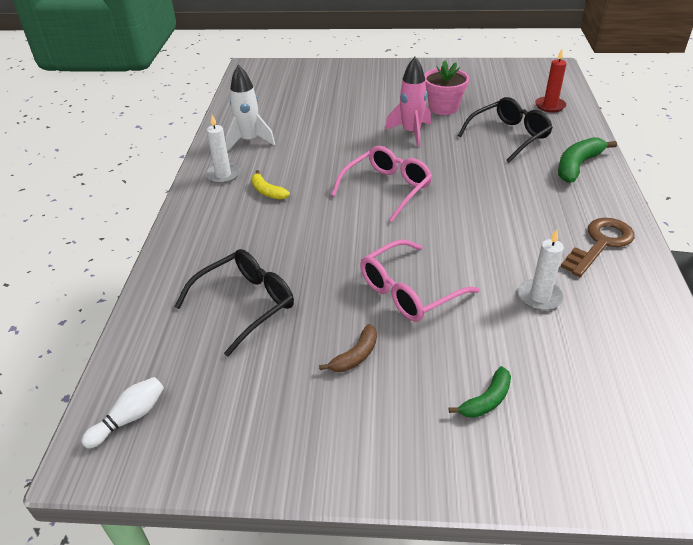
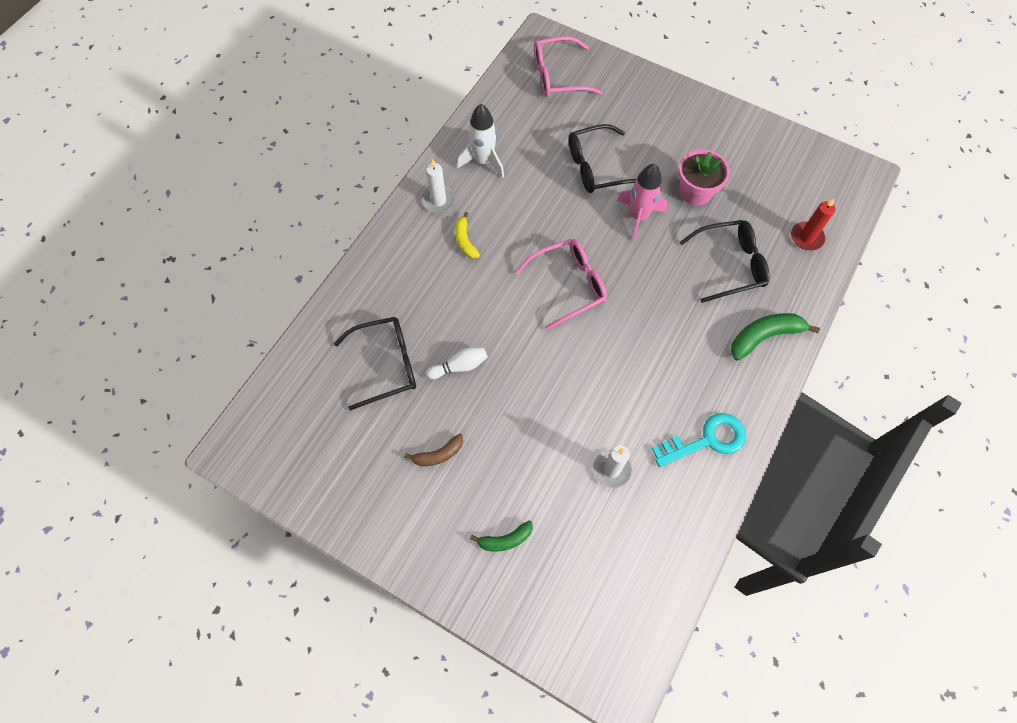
camera: 25 degrees right, 25 degrees up
(130, 418) = (266, 431): white bowling pin -> white bowling pin (460, 366)
(352, 117) = (597, 167): none -> black glasses
(409, 291) = (514, 413): pink glasses -> pink glasses (558, 76)
(600, 243) = (707, 440): brown key -> turquoise key

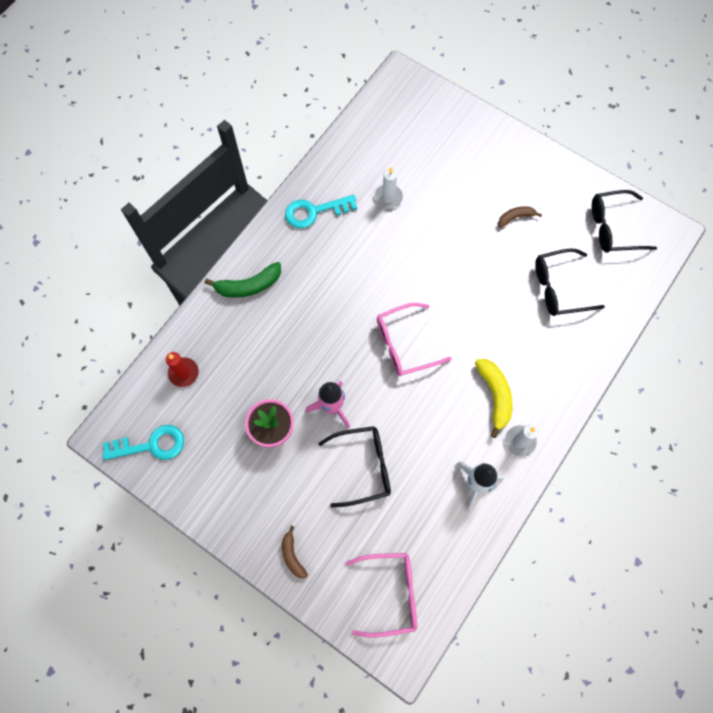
camera: 175 degrees left, 5 degrees up
(460, 366) = (499, 281): white bowling pin -> none
(465, 240) = (494, 396): yellow banana -> yellow banana, size x1.64
(505, 539) = (468, 160): green banana -> none
(651, 95) = (292, 555): none -> brown banana
(730, 265) = (260, 352): black glasses -> black glasses (613, 227)
(814, 170) = (151, 445): none -> turquoise key

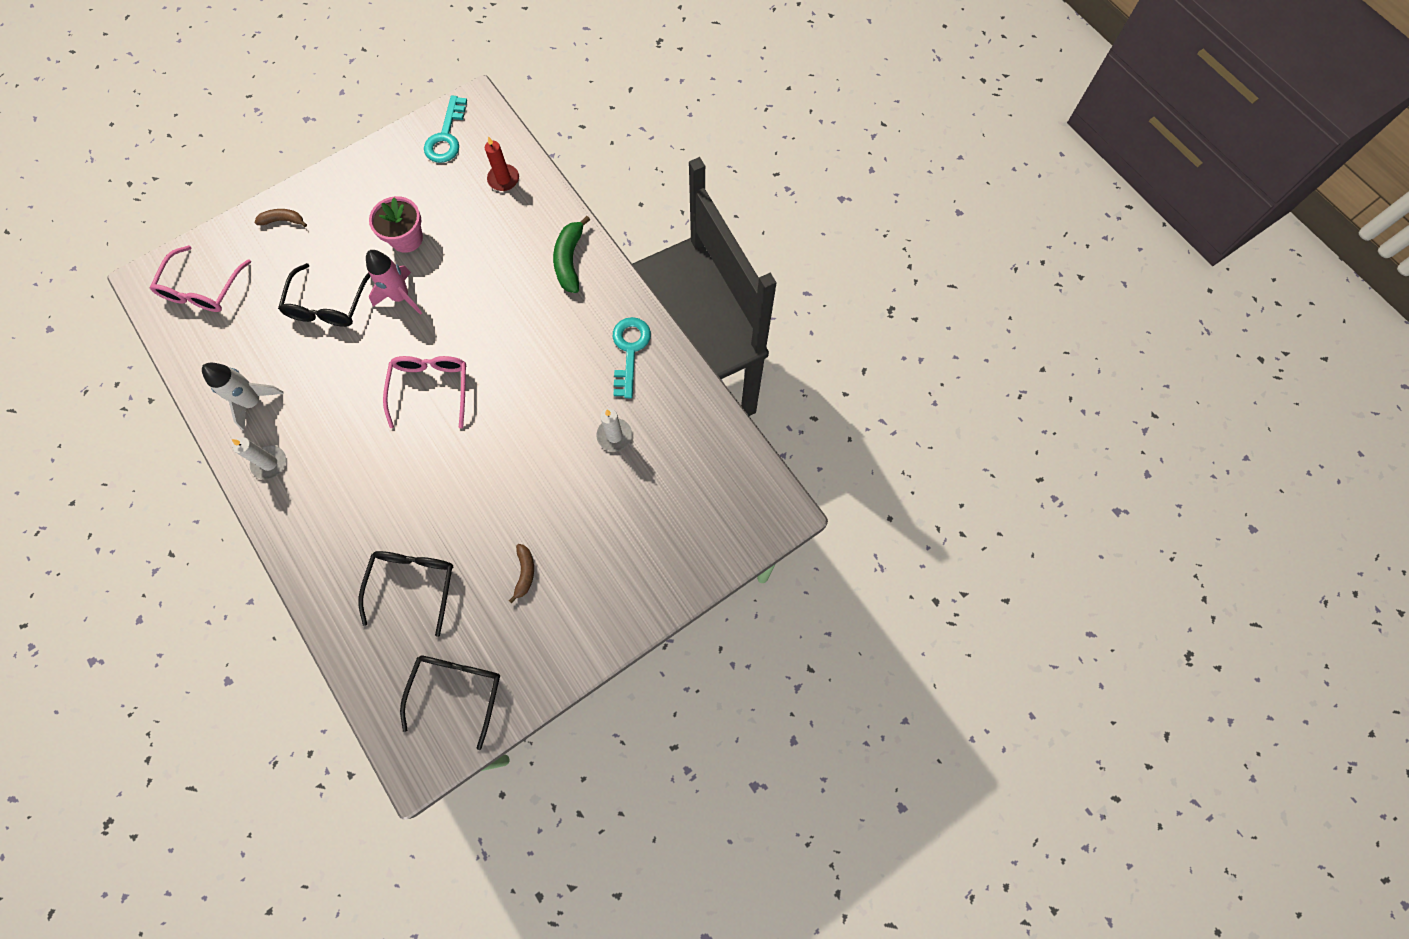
camera: 110 degrees right, 0 degrees up
(494, 396) = (329, 458): yellow banana -> none

